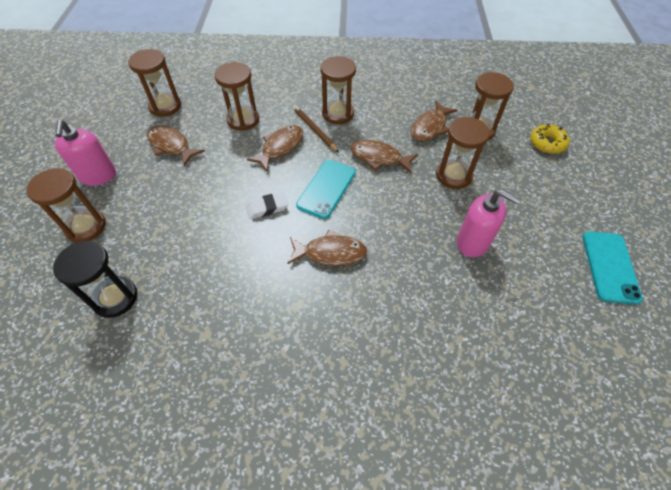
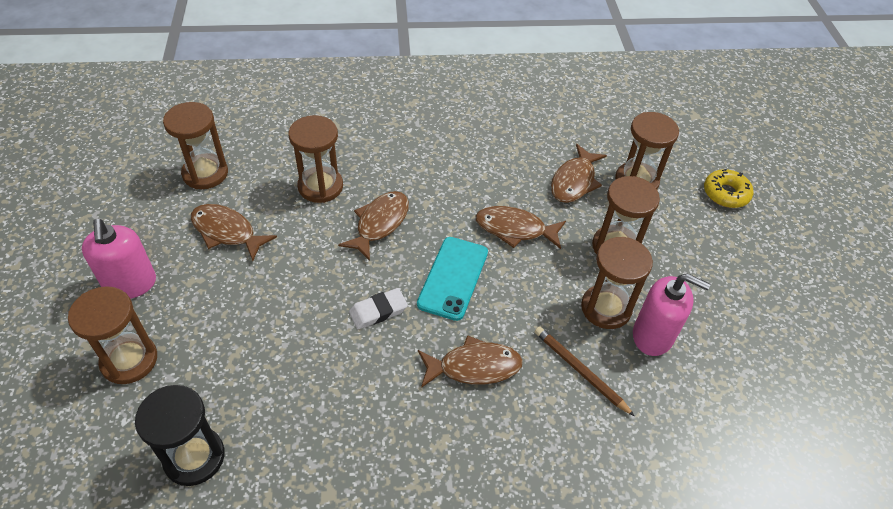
camera: 10 degrees left, 5 degrees down
(314, 130) = (422, 195): brown pencil -> brown pencil (580, 371)
(338, 114) = (449, 169): brown hourglass -> brown hourglass (606, 308)
(610, 267) = (822, 353): turquoise phone -> none

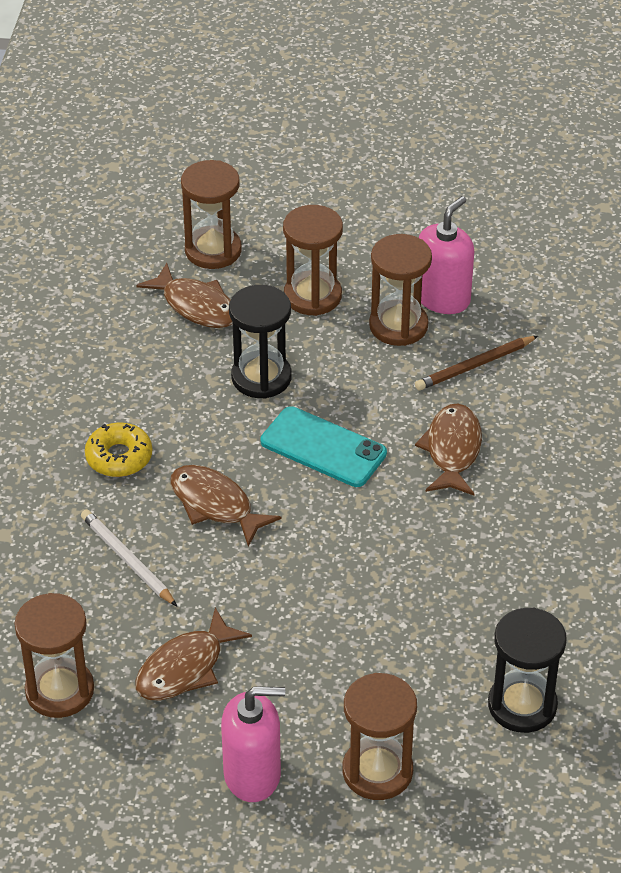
camera: 75 degrees left, 5 degrees down
(320, 186) = (127, 560): brown hourglass -> white pencil
(378, 311) = (357, 523): white eraser -> none
(515, 229) = (261, 377): brown fish -> black hourglass
(725, 194) = (256, 181): yellow donut -> yellow donut (119, 457)

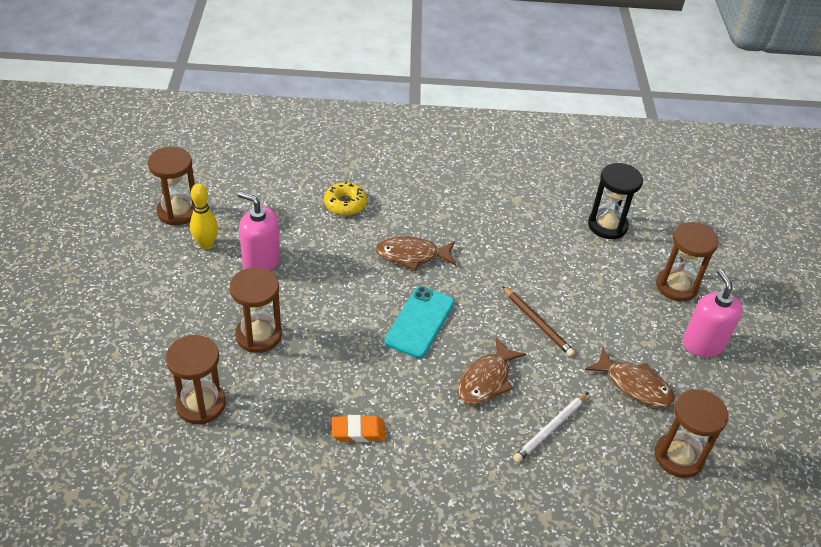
camera: 100 degrees left, 0 degrees up
(119, 457) = (449, 446): yellow donut -> yellow donut (345, 204)
(154, 378) = (358, 431): none -> orange eraser
(196, 306) = (271, 410): brown fish -> none
(261, 377) = (352, 361): black hourglass -> none
(398, 326) = (291, 285): brown hourglass -> brown hourglass (178, 211)
(475, 248) = (206, 244): none -> yellow bowling pin
(475, 365) = (330, 245): brown pencil -> brown pencil (537, 323)

